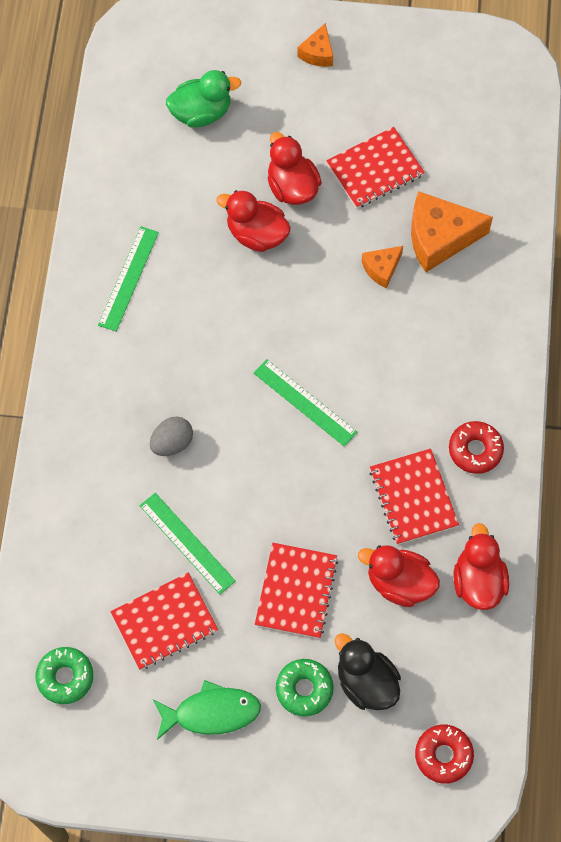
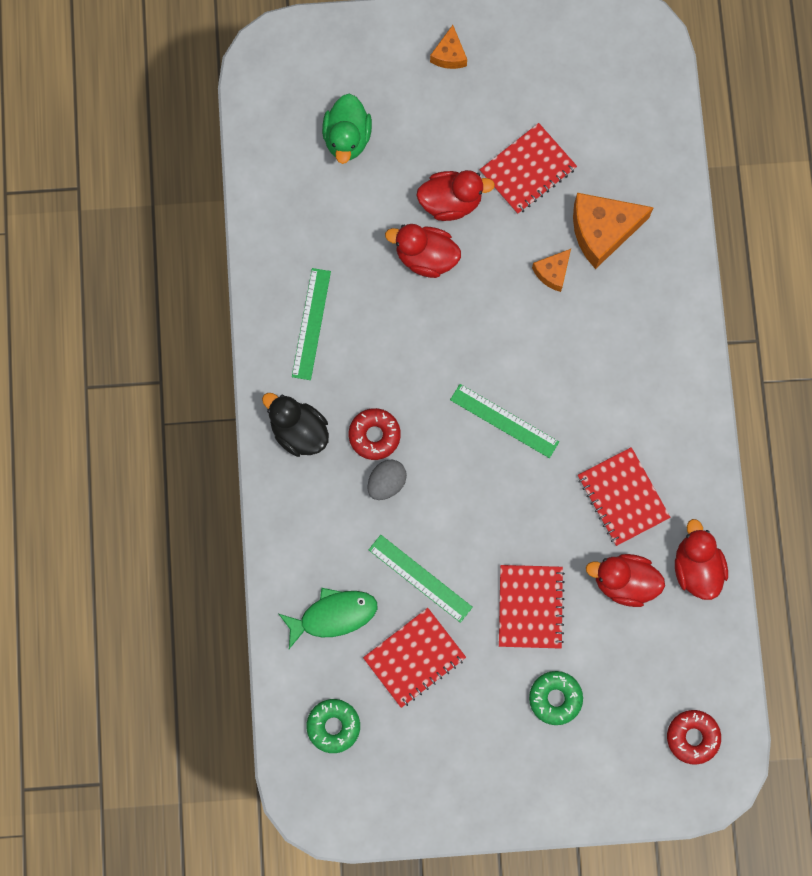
camera: 10 degrees left, 10 degrees up
(201, 113) = (347, 138): green duck -> green duck turned 120 degrees clockwise
(211, 712) = (475, 735): green fish -> green fish (333, 615)
(292, 187) = (451, 202): red duck -> red duck turned 120 degrees clockwise
(366, 682) = (610, 681): black duck -> black duck (299, 431)
(475, 450) = (672, 440): red donut -> red donut (374, 435)

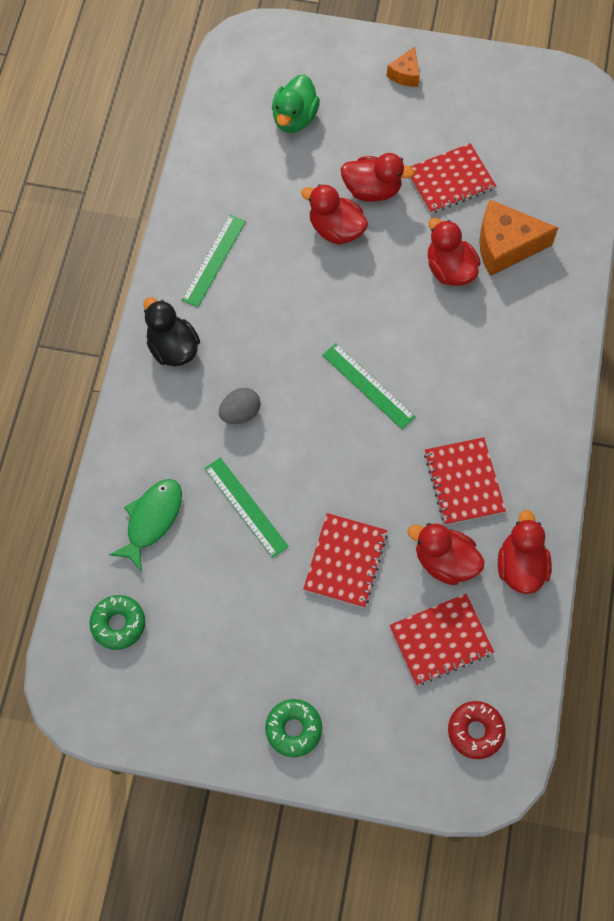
camera: 15 degrees right, 10 degrees down
(333, 615) = (152, 520): green fish -> green fish turned 60 degrees counterclockwise
(374, 435) = (242, 369): red donut -> none
(414, 658) = (217, 580): red notebook -> red notebook (441, 640)
(552, 272) = (449, 269): orange cheese -> red duck
(555, 698) = (345, 655): green donut -> green donut (293, 729)

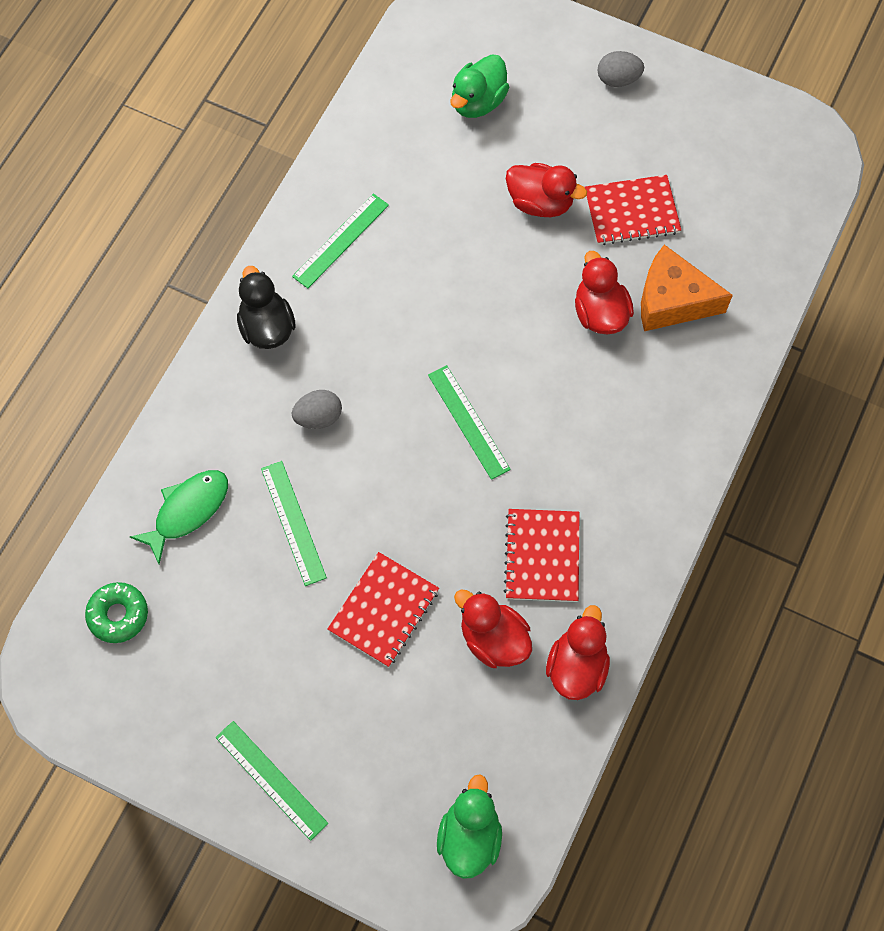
camera: 15 degrees right, 0 degrees up
(293, 729) = (271, 780): green donut -> green ruler
(336, 229) = (486, 238): red duck -> none
(405, 74) = (618, 79): orange cheese -> grey egg
(441, 640) = (462, 725): red notebook -> none
(475, 731) = (469, 836): red donut -> green duck

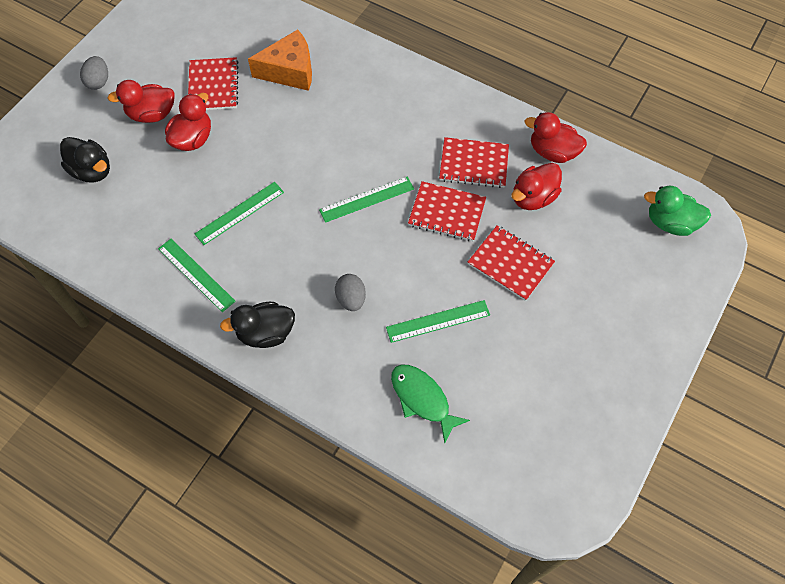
camera: 85 degrees left, 5 degrees down
(118, 615) = (509, 455): green donut -> none
(271, 780) = (638, 345): green ruler -> green ruler (239, 213)
(457, 524) = (447, 213): none -> red notebook
(478, 102) = (92, 171): green duck -> black duck
(600, 313) = (291, 112): red duck -> red duck (152, 114)
(672, 301) = (289, 71): orange cheese -> orange cheese turned 120 degrees counterclockwise

